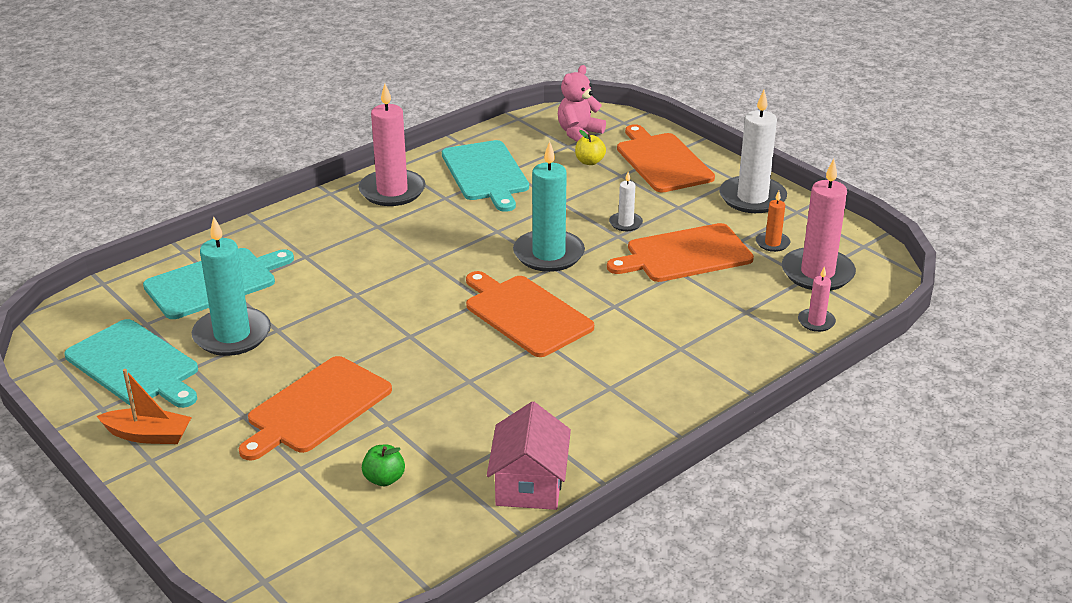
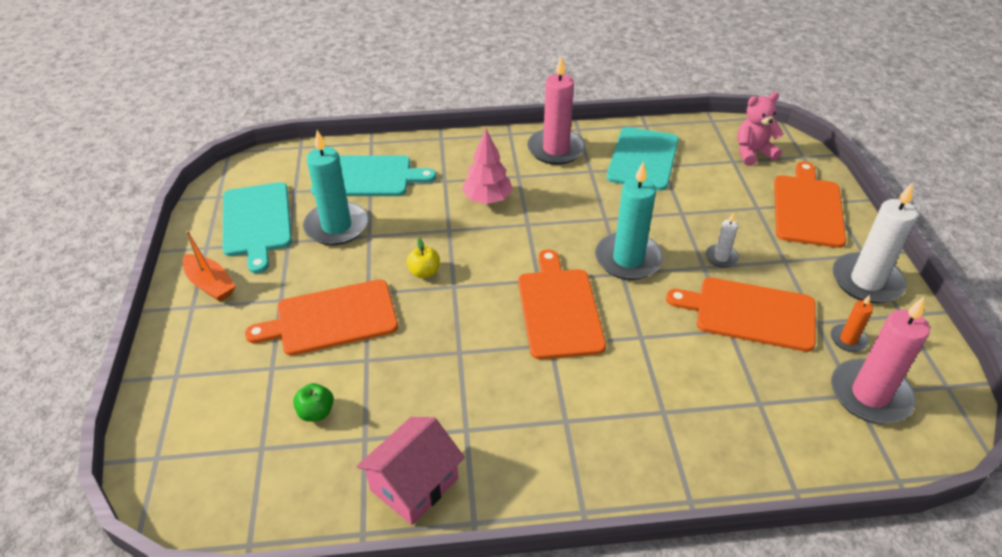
camera: 35 degrees right, 10 degrees up
(367, 256) = (487, 199): none -> pink tree
(589, 162) = (739, 183): yellow apple -> yellow apple (424, 272)
(816, 322) = (823, 451): pink candle -> none

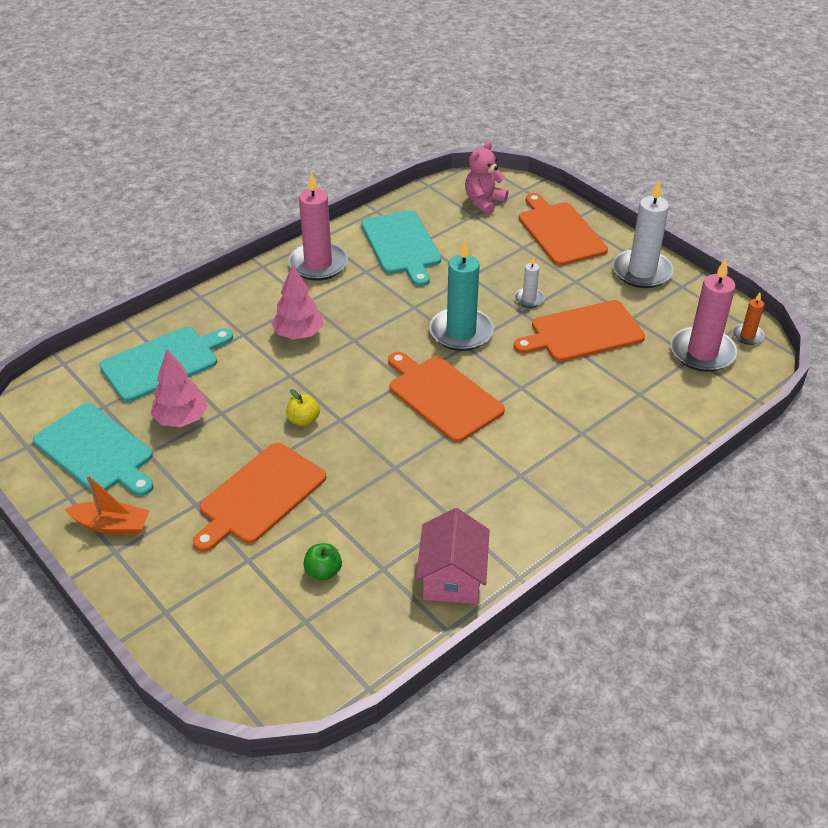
camera: 35 degrees left, 0 degrees up
(336, 226) = (181, 419): turquoise candle -> pink tree
(848, 339) = (661, 320): orange candle -> orange candle (747, 335)

